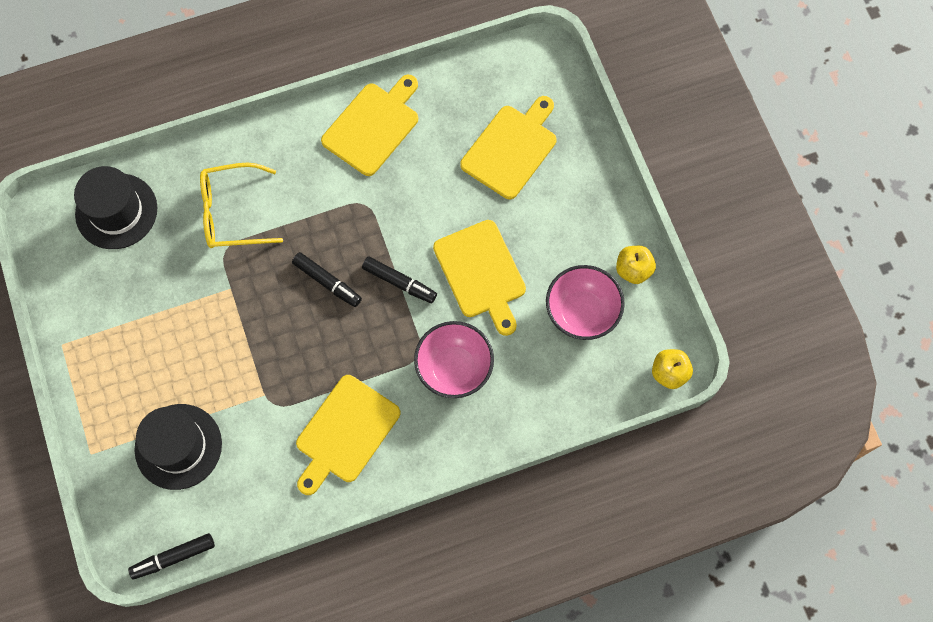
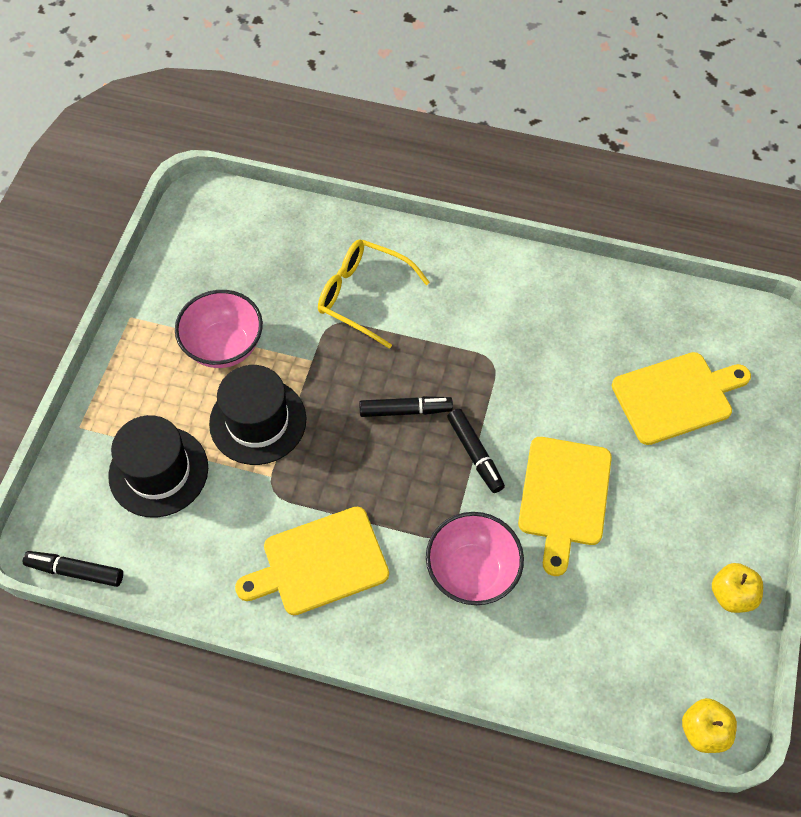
camera: 35 degrees right, 10 degrees down
(116, 211) = (263, 235): black hat -> black hat (258, 421)
(327, 282) = (405, 410): black marker -> black marker turned 75 degrees counterclockwise
(373, 126) = (550, 297): yellow cutting board -> none
(581, 312) = (645, 602): pink bowl -> pink bowl (224, 346)

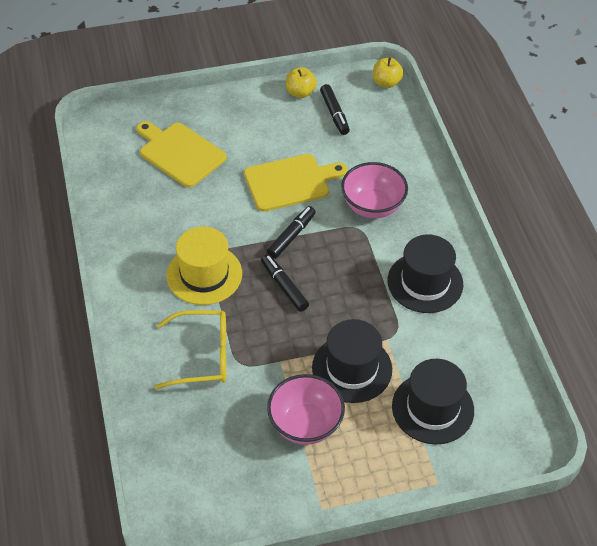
camera: 120 degrees left, 10 degrees down
(75, 571) = (536, 415): black marker -> black marker (334, 114)
(319, 563) = (425, 282): yellow cutting board -> black hat
(363, 296) = (202, 356): yellow glasses -> yellow glasses turned 90 degrees counterclockwise
(468, 342) = (204, 274): none -> yellow hat

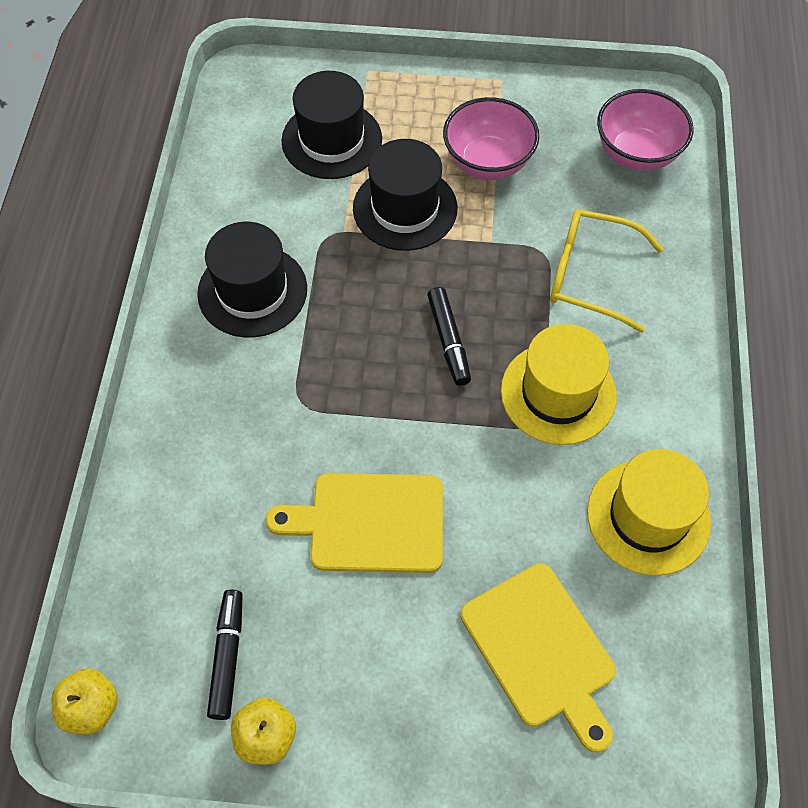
camera: 160 degrees left, 10 degrees up
(135, 224) = (648, 517): none -> yellow hat
(291, 236) = (407, 419): black marker -> none
(372, 206) = (260, 435): pink bowl -> pink bowl (636, 154)

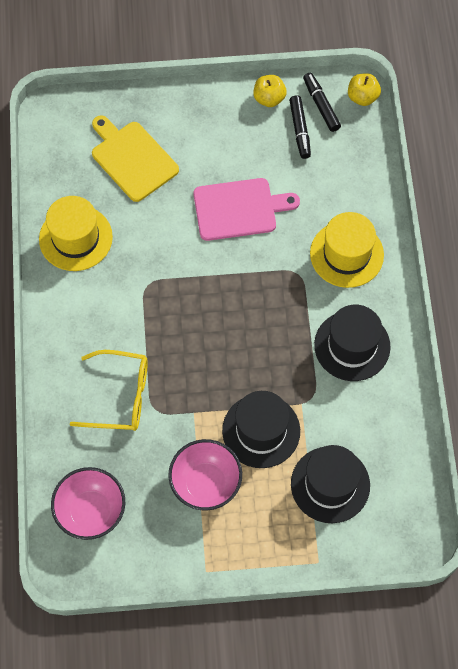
camera: 170 degrees right, 5 degrees up
(369, 523) = (239, 209): yellow cutting board -> pink cutting board
(448, 341) = (211, 331): black marker -> black marker (321, 105)
(558, 393) = (135, 306): yellow hat -> yellow hat (346, 254)

